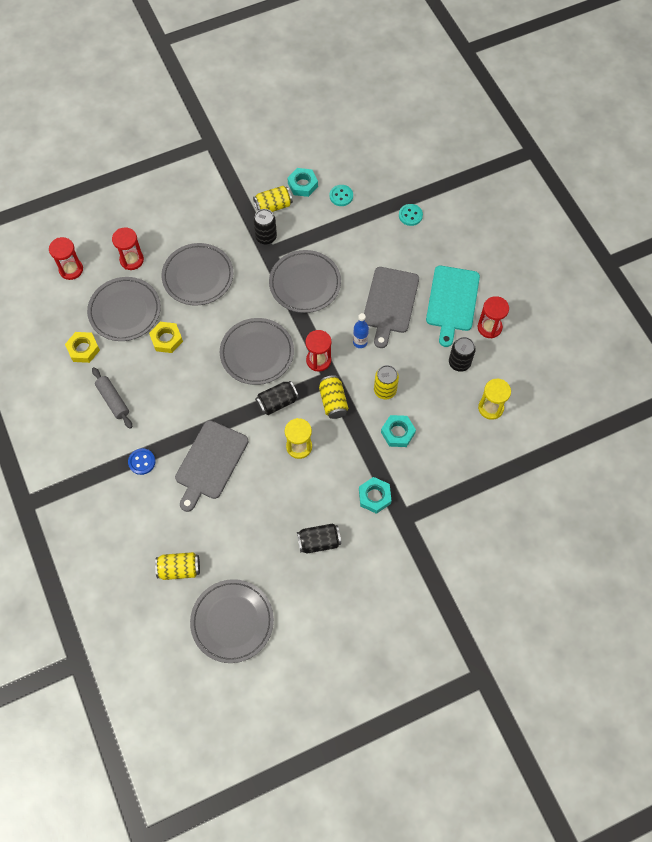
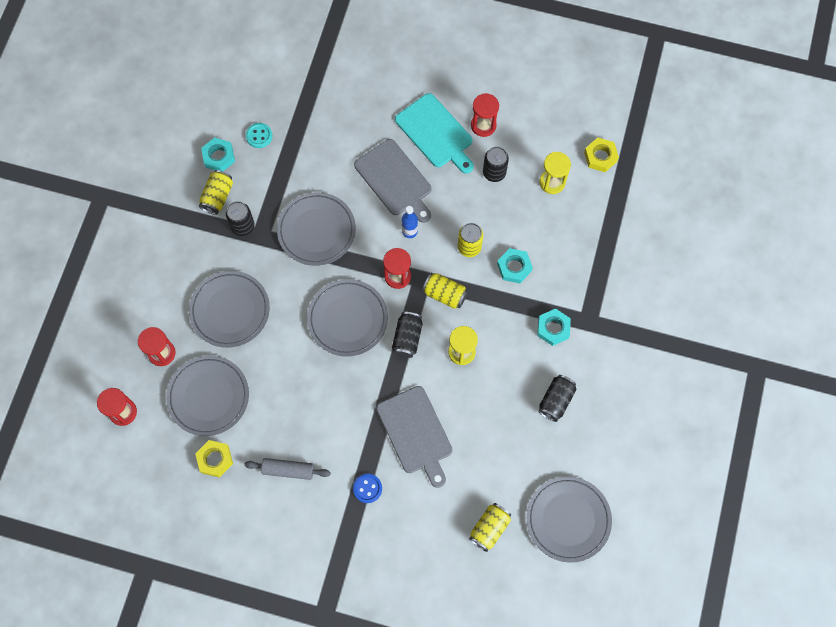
camera: 50 degrees left, 5 degrees up
(166, 339) = (268, 382): yellow nut -> yellow nut (600, 157)
(410, 215) = (328, 99): turquoise button -> none

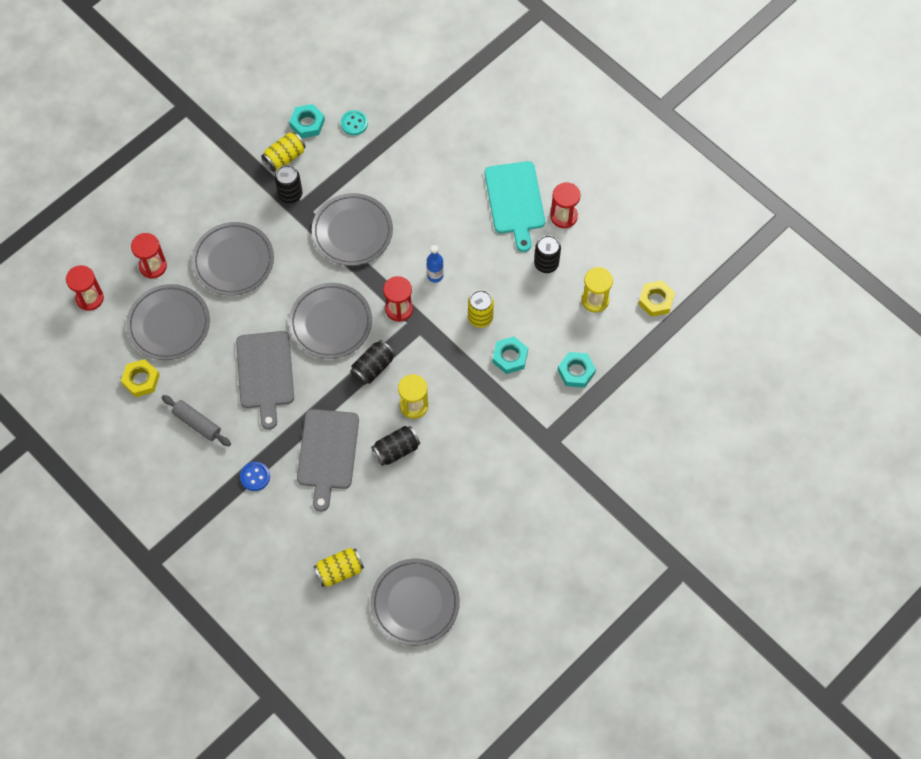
camera: 30 degrees right, 5 degrees down
(395, 180) = (451, 223): grey cutting board -> grey cutting board (265, 373)
(445, 294) = (431, 347): yellow can -> none
(553, 328) = (510, 430): turquoise nut -> turquoise nut (576, 371)
(556, 400) = (471, 494): black can -> black can (396, 450)

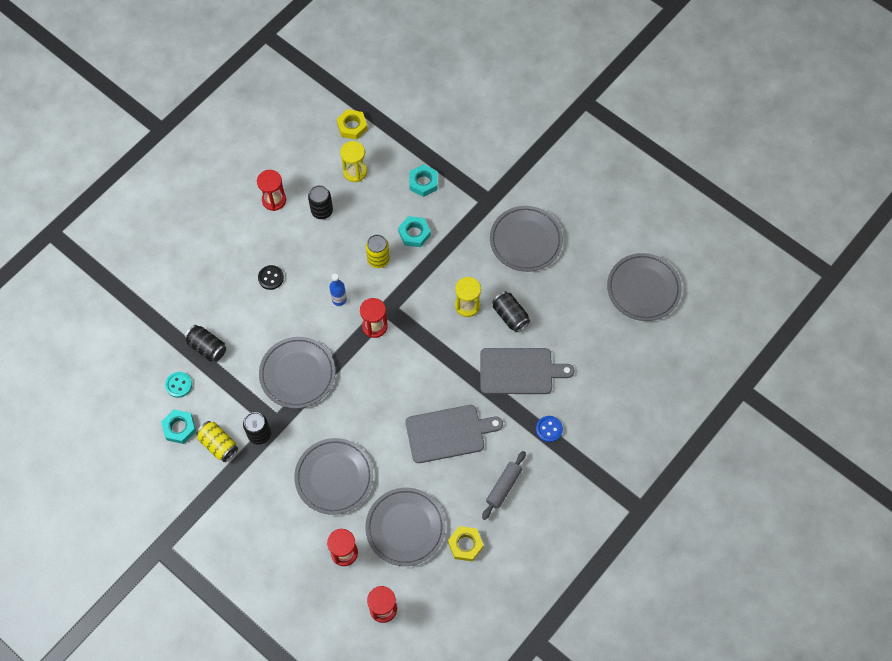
camera: 95 degrees left, 0 degrees up
(331, 323) = (392, 382): grey plate -> grey plate (526, 240)
(339, 571) = (624, 350): yellow can -> none
(373, 367) = (434, 342): black can -> black can (207, 347)
(467, 210) = (271, 278): none -> black button
(515, 201) = (260, 240): turquoise cutting board -> none

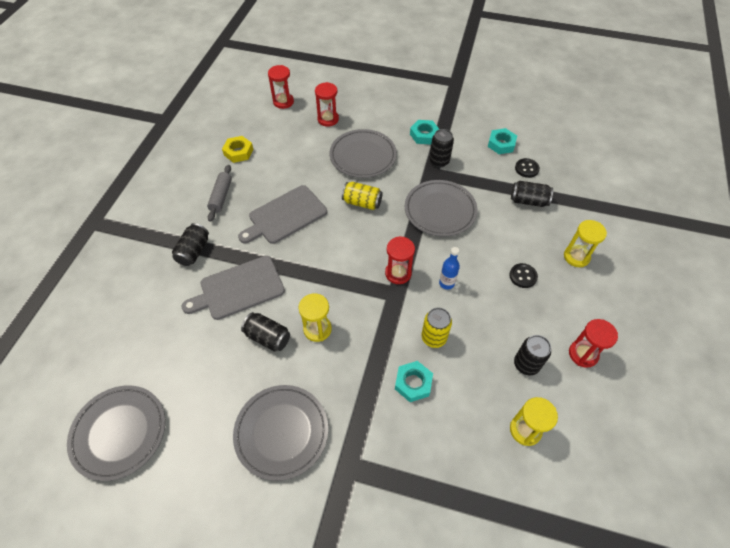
camera: 155 degrees right, 10 degrees down
(179, 385) = (526, 169): turquoise button -> black button
(211, 275) = (576, 257): none -> yellow hourglass
(218, 444) = (464, 145): yellow can -> yellow can (362, 202)
(352, 126) = (572, 494): yellow nut -> none
(405, 528) = (290, 146): grey plate -> none
(423, 182) = (439, 454): turquoise nut -> turquoise nut (424, 135)
(549, 429) = (193, 251): blue button -> black can

